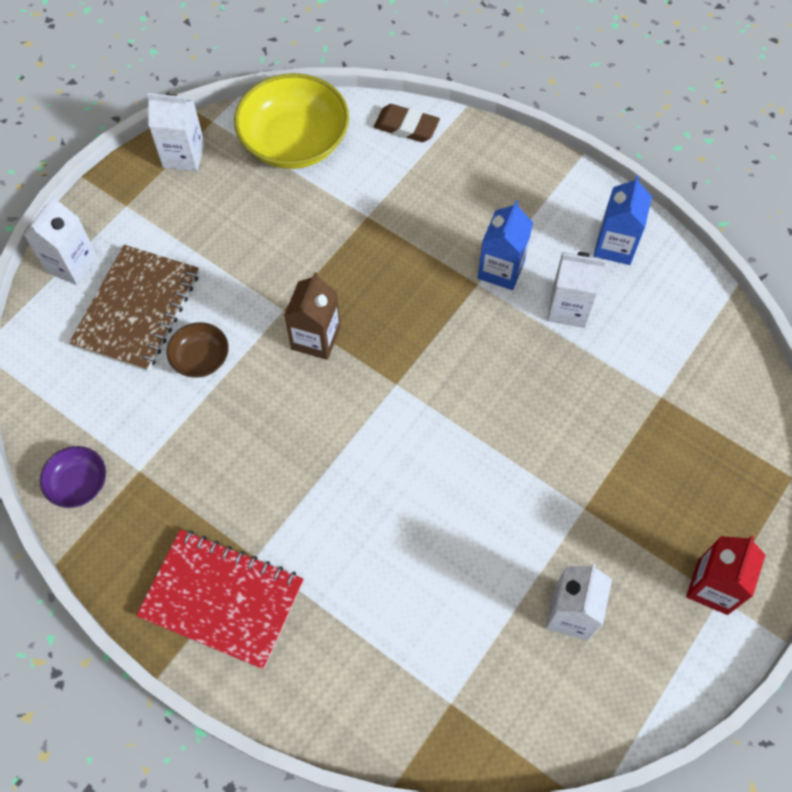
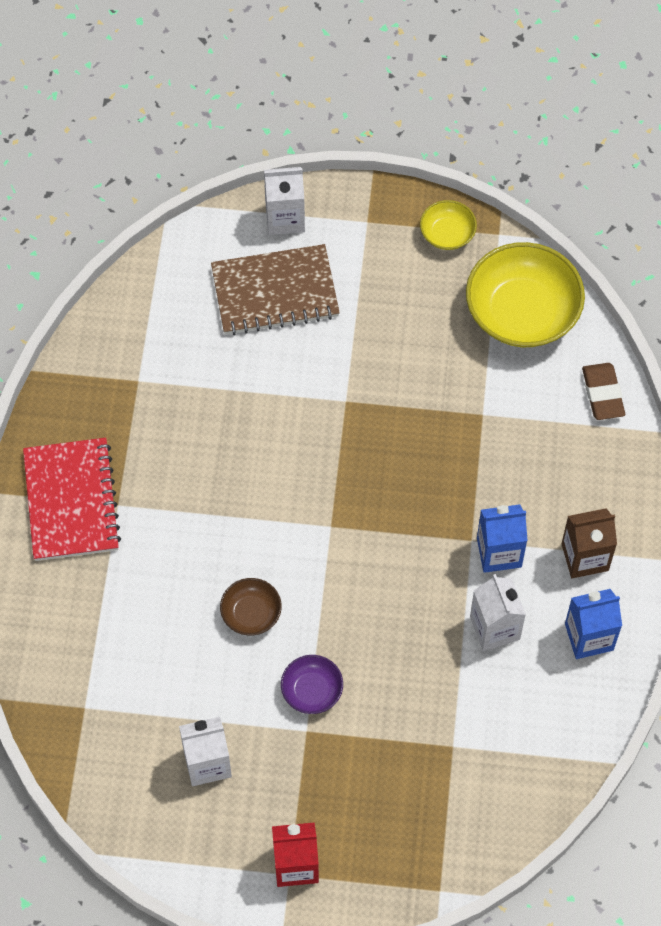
camera: 60 degrees right, 0 degrees up
(79, 483) = (102, 345): purple bowl -> purple bowl (312, 690)
(183, 155) = (447, 233): white carton -> yellow bowl
(201, 358) = (261, 365): brown bowl -> brown bowl (251, 613)
(315, 338) = (334, 441): brown carton -> brown carton (585, 557)

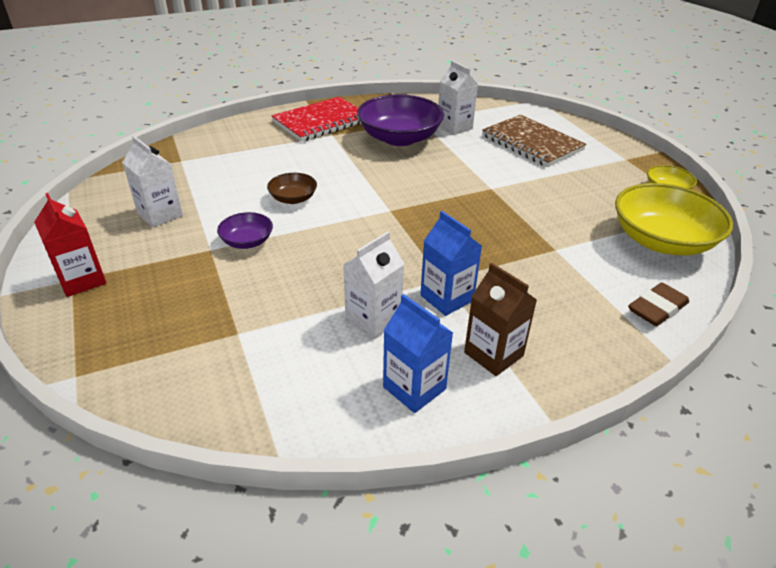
camera: 60 degrees right, 25 degrees down
(174, 431) = (399, 138): none -> purple bowl
(285, 218) = (584, 133): white carton -> white carton (454, 127)

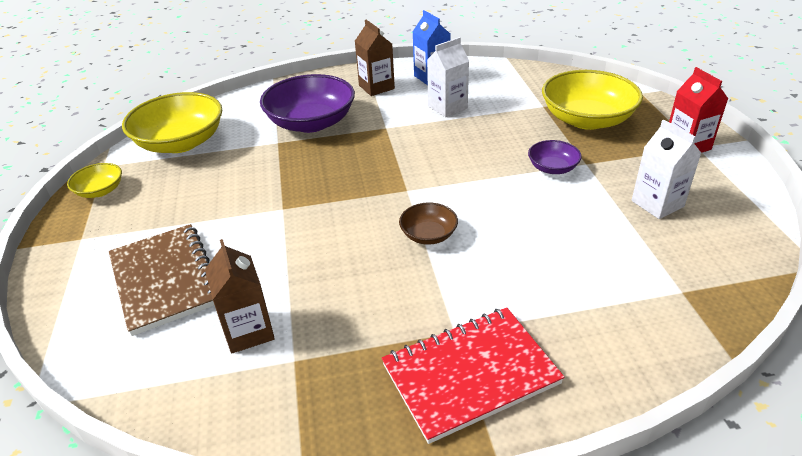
camera: 165 degrees left, 0 degrees up
(184, 312) = (587, 119): none -> yellow bowl
(293, 198) = (511, 212): brown bowl -> brown bowl (428, 235)
(399, 138) = (349, 311): purple bowl -> purple bowl (311, 123)
(447, 298) = (389, 116): blue carton -> none
(454, 127) = (248, 331): white carton -> brown carton
(657, 308) = (248, 101): brown eraser -> none

